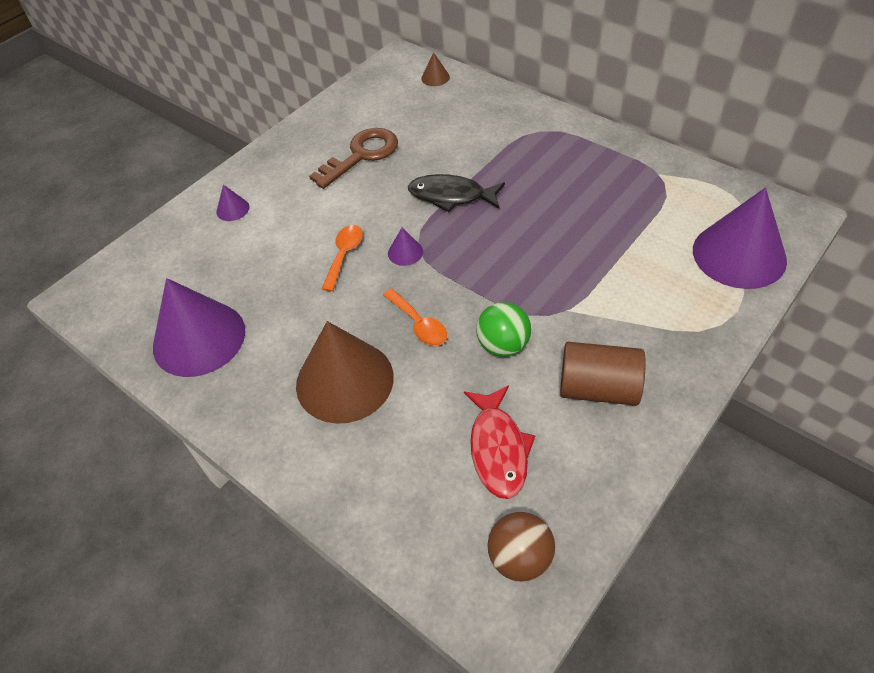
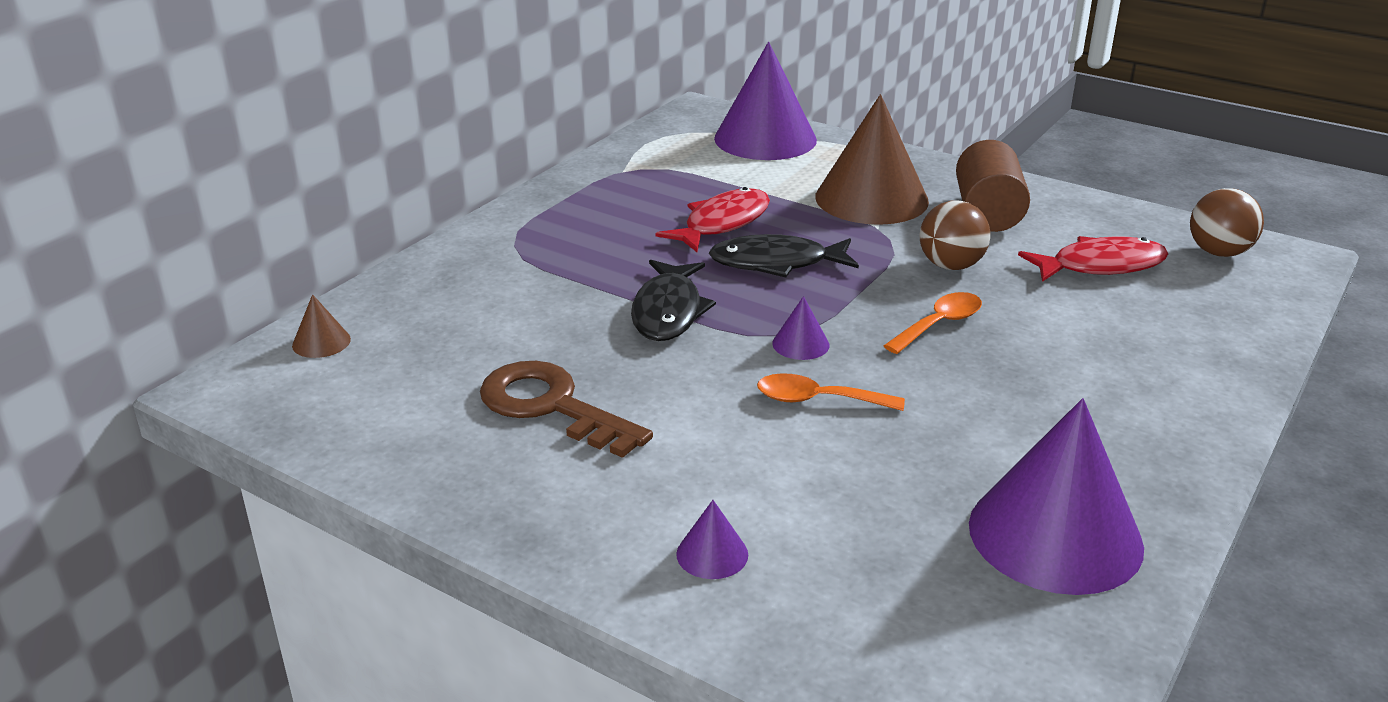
camera: 100 degrees left, 20 degrees down
(344, 380) = (1063, 375): brown cone -> brown cone (871, 198)
(503, 345) = (951, 266): green ball -> brown ball
(511, 248) = (776, 263): none -> black fish
(572, 223) = (722, 223): none -> red fish

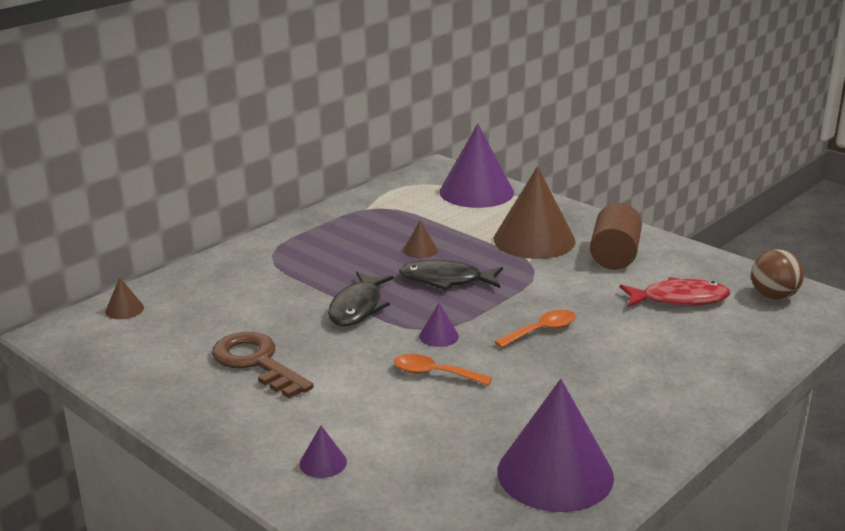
camera: 10 degrees right, 5 degrees down
(722, 223) = (420, 250): red fish -> brown cone
(951, 266) = (569, 291): brown ball -> none

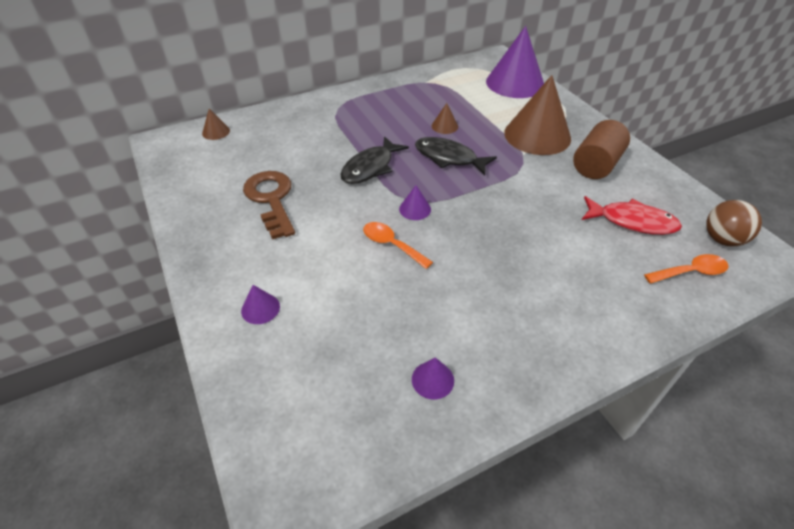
camera: 20 degrees right, 20 degrees up
(542, 331) = (498, 224): orange spoon -> orange spoon (691, 272)
(555, 473) = (432, 379): purple cone -> purple cone, size x0.41

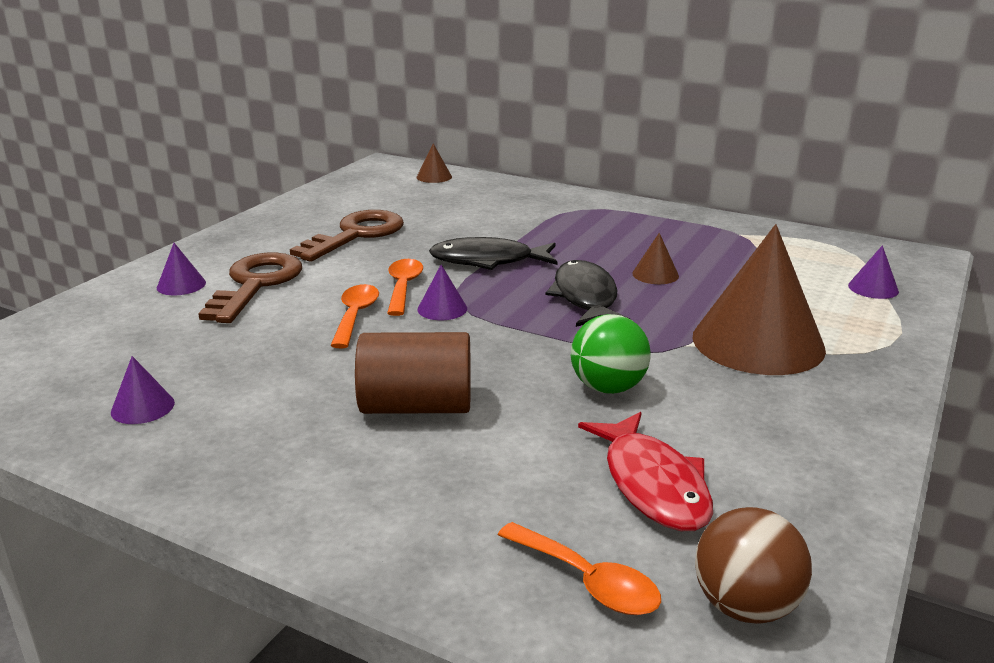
camera: 55 degrees right, 20 degrees down
(300, 271) = (256, 284): none -> brown key
(372, 211) = (403, 287): none -> orange spoon
(515, 83) = (873, 288): purple cone -> purple cone, size x0.41
(545, 195) = (608, 388): none -> green ball
(596, 165) = (765, 412): brown cylinder -> brown cylinder (416, 406)

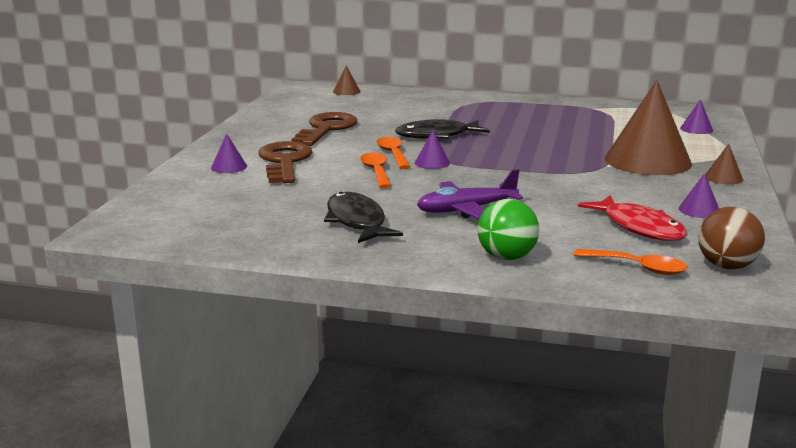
camera: 15 degrees left, 5 degrees down
(142, 407) = (284, 229): purple cone -> purple cone (699, 210)
(416, 406) = (466, 210): brown cylinder -> purple plane
(585, 297) = (521, 149): black fish -> black fish (357, 221)
(608, 388) = (576, 190): green ball -> green ball (506, 257)
(655, 274) = (556, 133): brown cone -> brown cone (723, 178)

